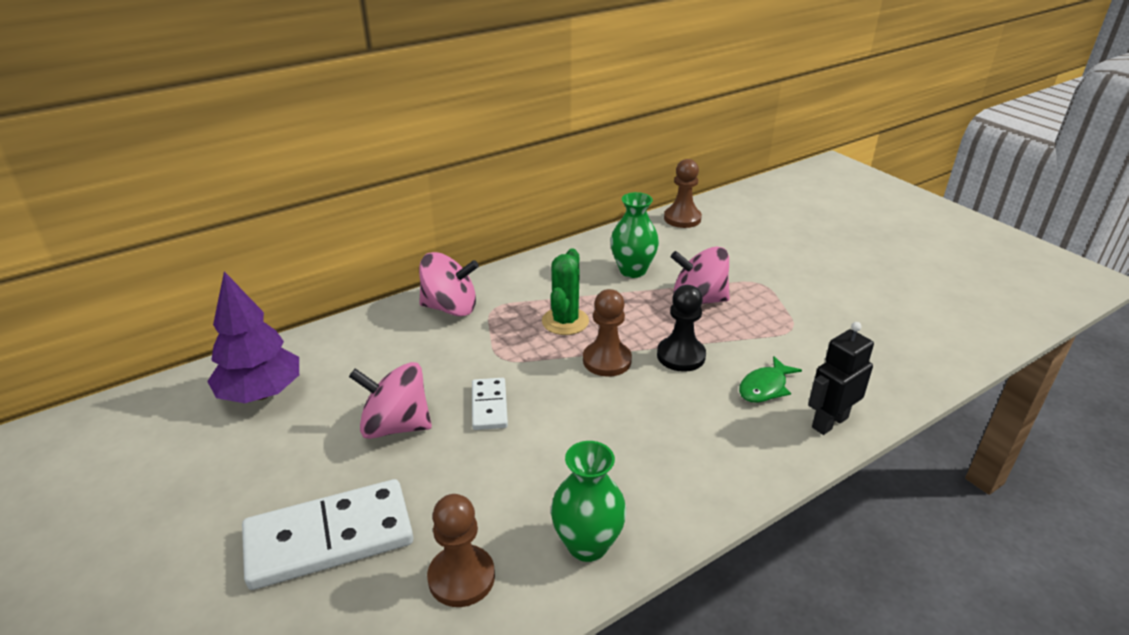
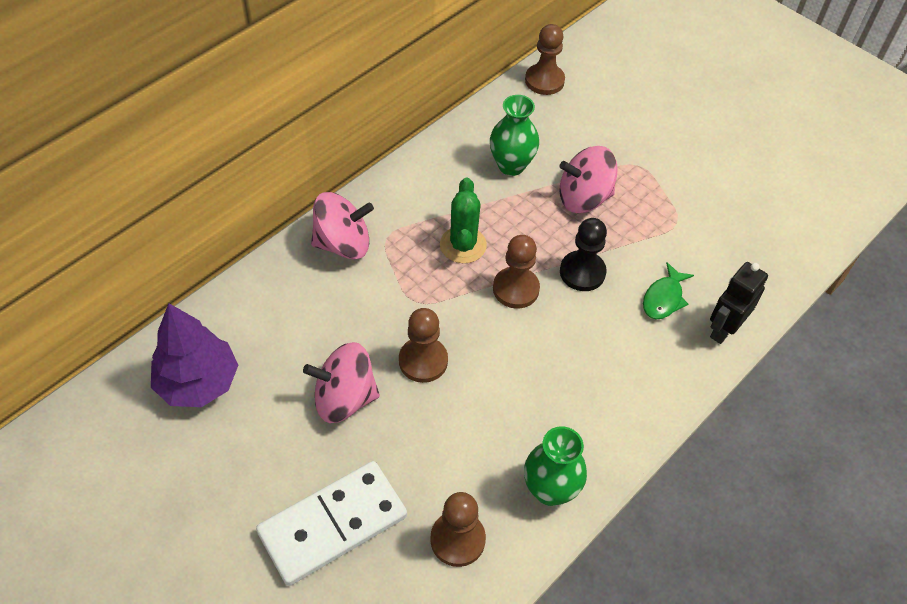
camera: 15 degrees left, 20 degrees up
(489, 406) = (423, 361): white domino -> brown pawn

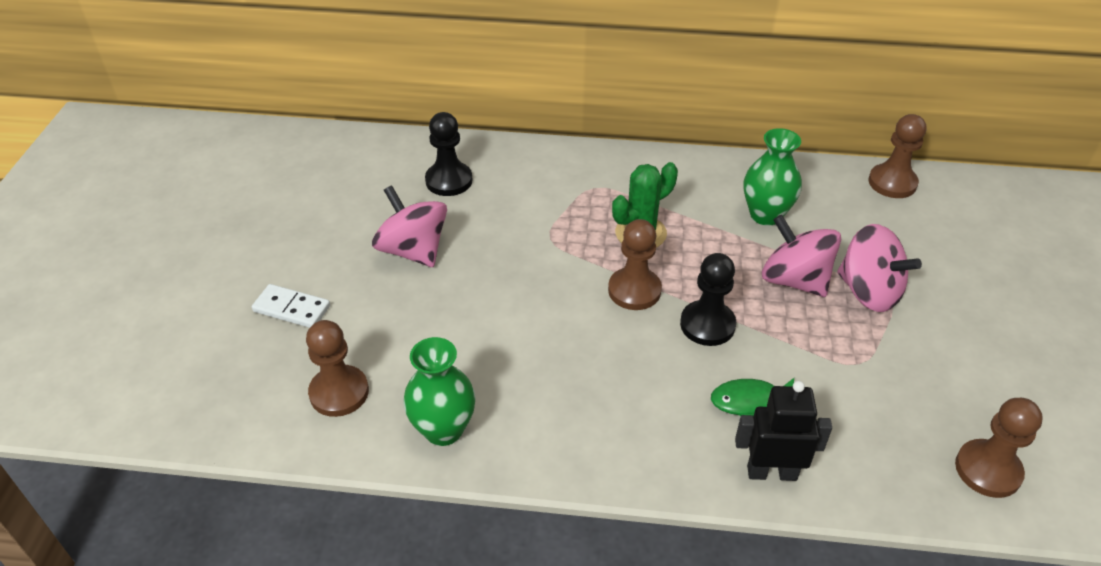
camera: 55 degrees right, 10 degrees down
(198, 383) = (353, 171): purple tree -> none
(283, 323) = (449, 181): none -> black pawn
(333, 525) = (291, 309): white domino -> white domino, size x0.52
(343, 244) = (558, 169): pink spinning top -> pink spinning top (868, 292)
(423, 361) = (495, 275): brown pawn -> brown pawn (988, 470)

